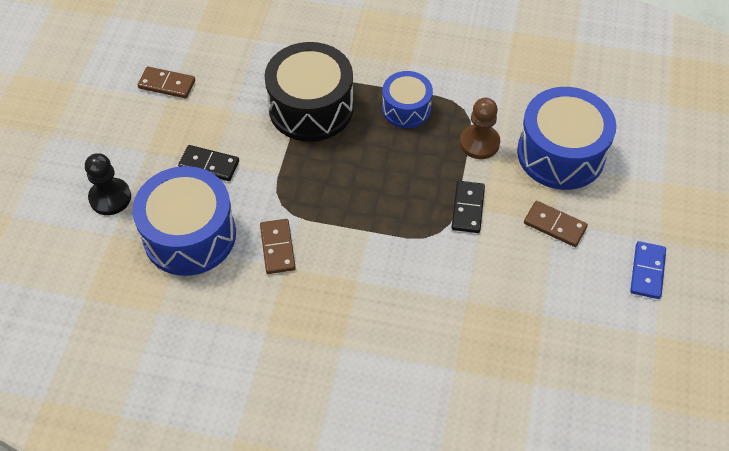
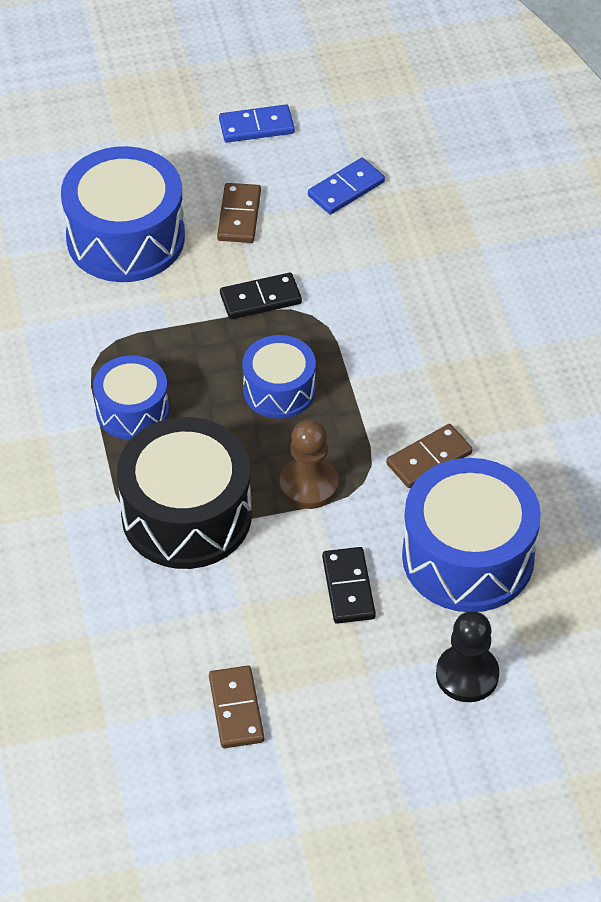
camera: 115 degrees left, 5 degrees down
(381, 188) = (279, 390): none -> blue drum
(479, 143) = (151, 318): brown pawn -> brown pawn (309, 485)
(555, 304) = (346, 189): none -> blue domino

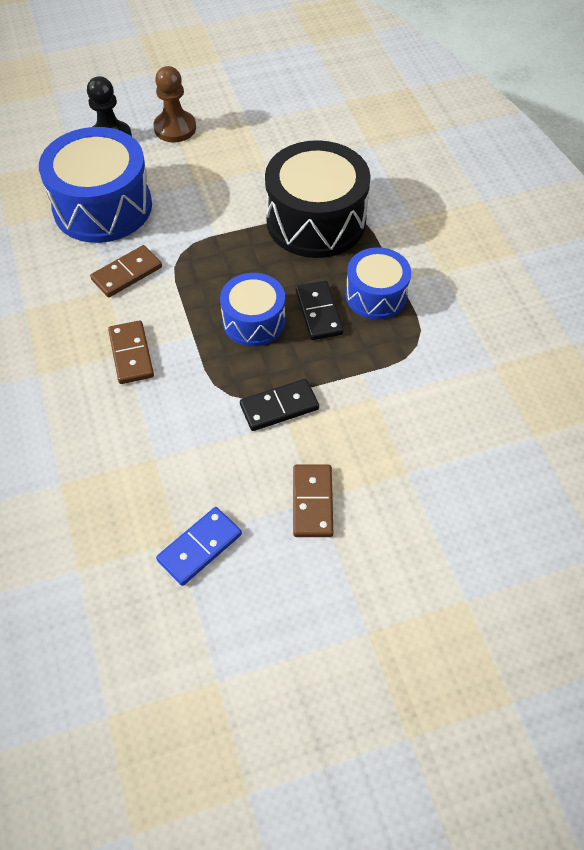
camera: 175 degrees right, 5 degrees up
(125, 238) = (424, 466): blue drum -> none
(236, 709) = (263, 112): brown domino -> brown domino (131, 354)
(256, 126) = (309, 634): blue domino -> none
(309, 485) = (224, 248): brown pawn -> brown pawn (175, 128)
(348, 588) = (191, 182): black domino -> black domino (318, 312)

